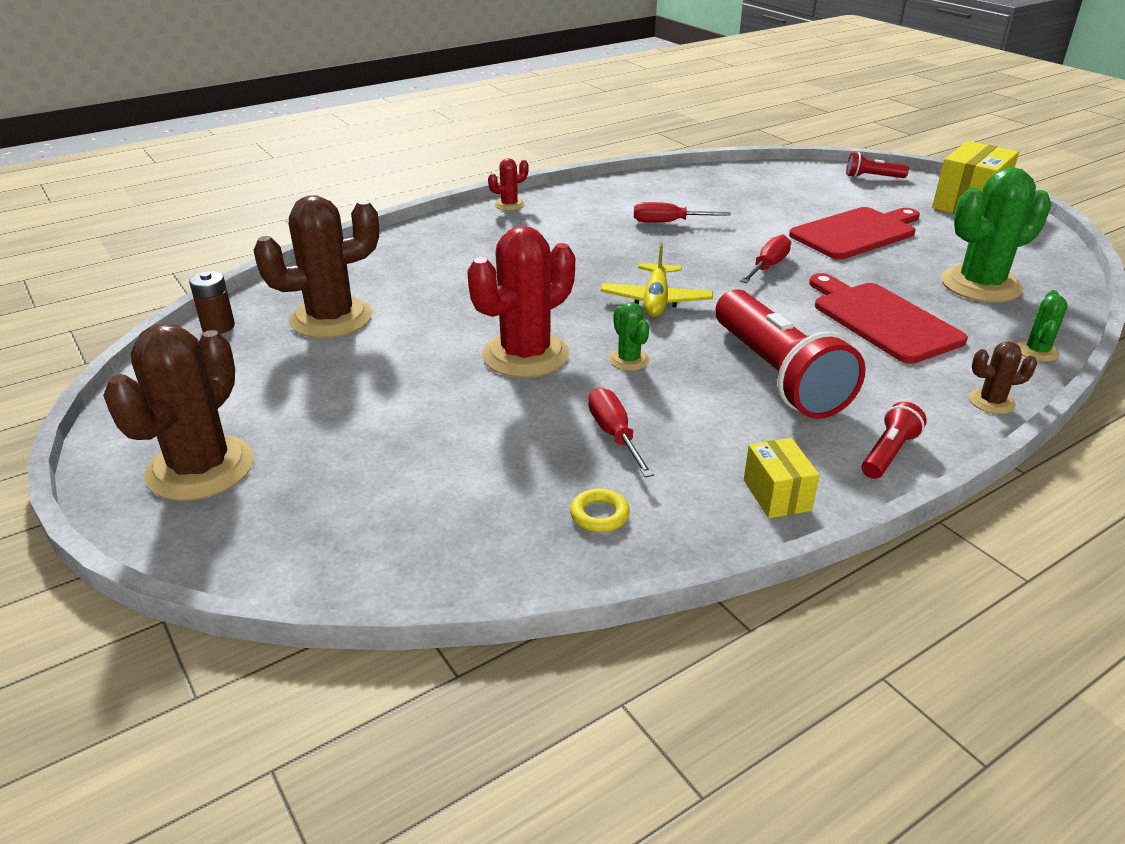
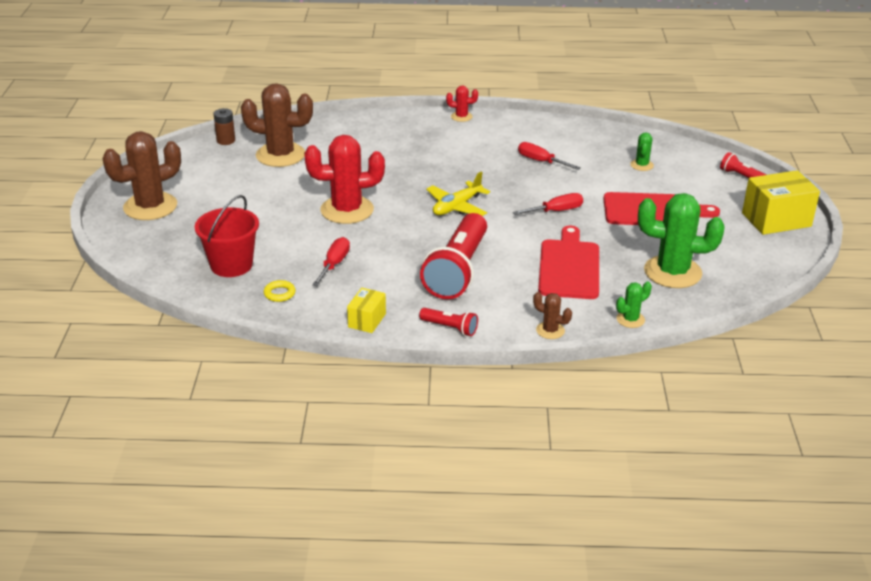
camera: 35 degrees right, 0 degrees up
(462, 504) = (231, 265): none -> red bucket
(629, 360) = (393, 232): green cactus -> green cactus (642, 165)
(888, 453) = (450, 328): red flashlight -> red flashlight turned 45 degrees clockwise

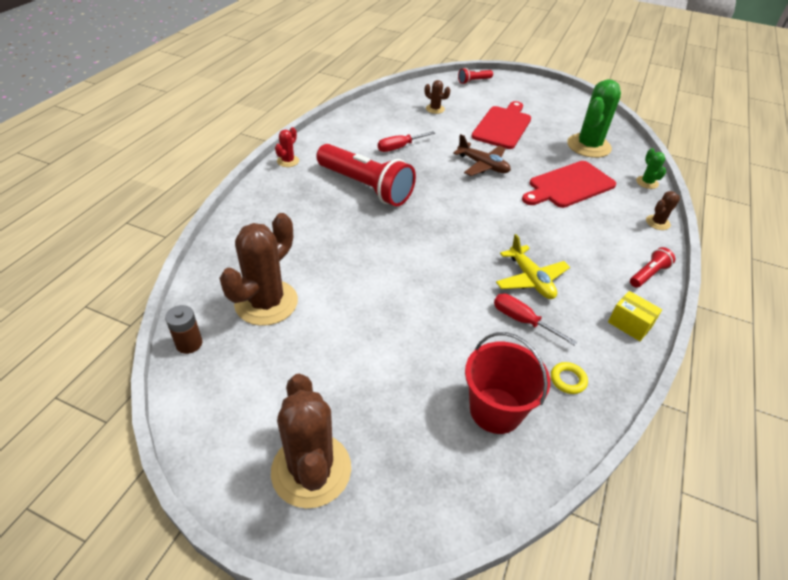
camera: 70 degrees left, 10 degrees up
(347, 210) = (420, 282): red cactus -> none
(457, 207) = (450, 212): yellow plane -> yellow plane (530, 279)
(458, 271) = (558, 243): red flashlight -> red flashlight (366, 187)
(555, 211) = (483, 165): red screwdriver -> brown plane
(569, 267) = (569, 185): red cutting board -> red cutting board turned 60 degrees counterclockwise
(642, 165) = (435, 109): green cactus -> brown cactus
(776, 220) = (535, 89): yellow box -> none

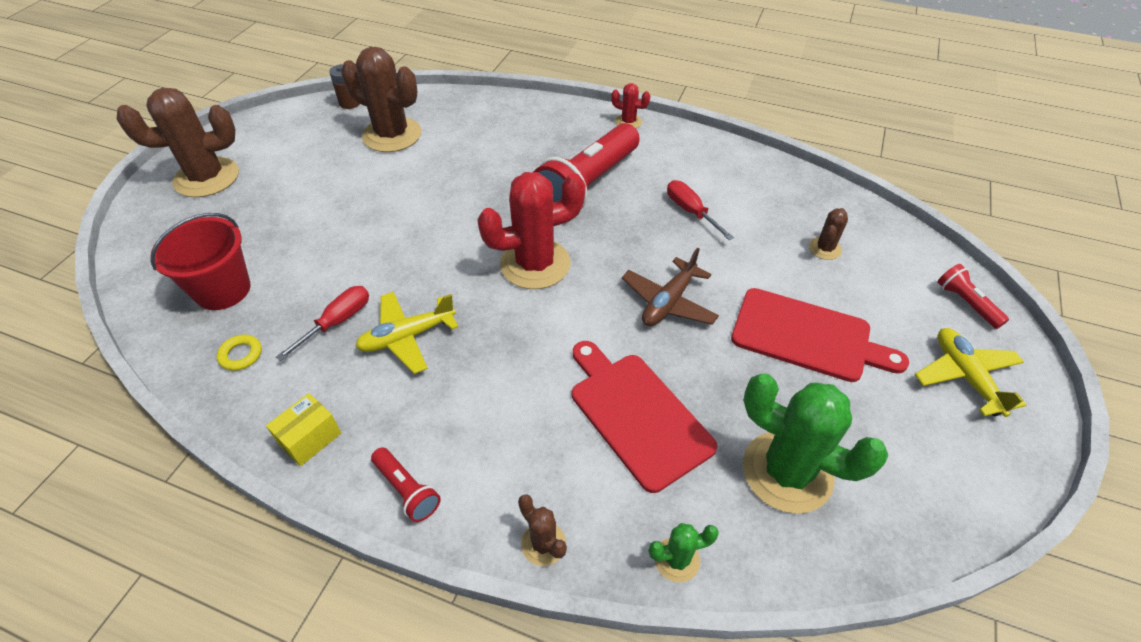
camera: 90 degrees right, 5 degrees up
(452, 216) = (535, 264): none -> red cactus
(520, 92) = (965, 376): none -> yellow plane

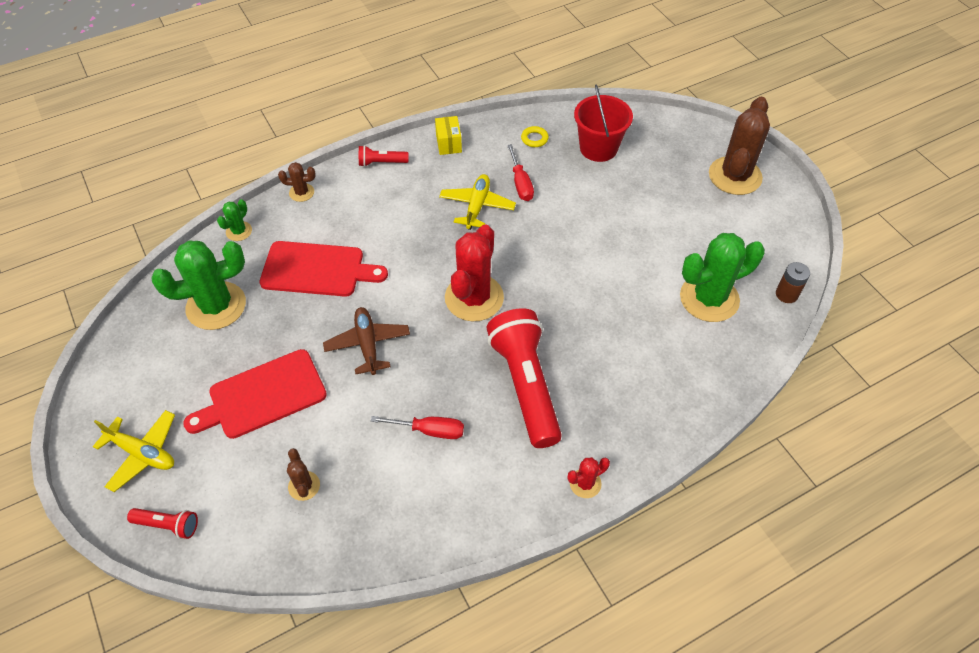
camera: 130 degrees right, 5 degrees up
(392, 135) = (709, 298): brown cactus -> green cactus

